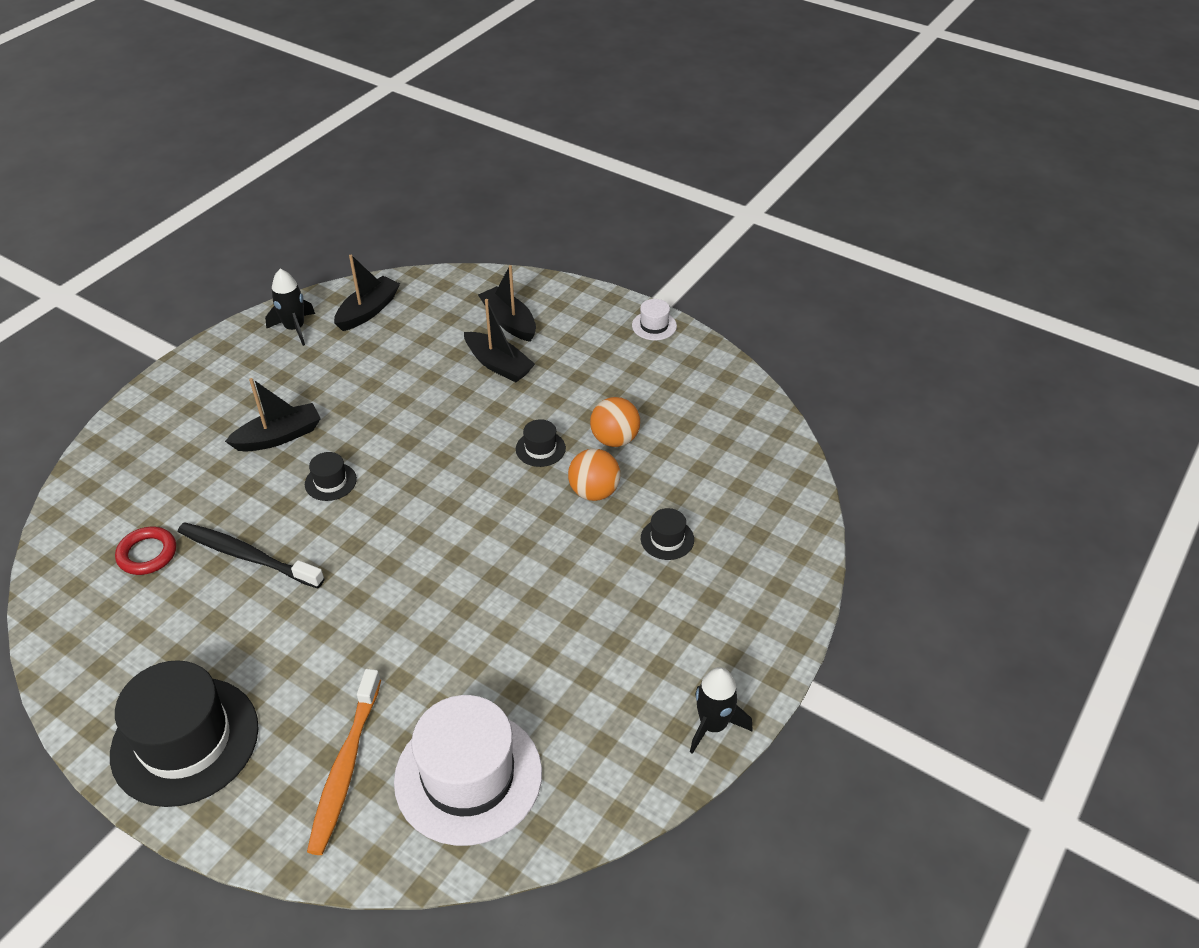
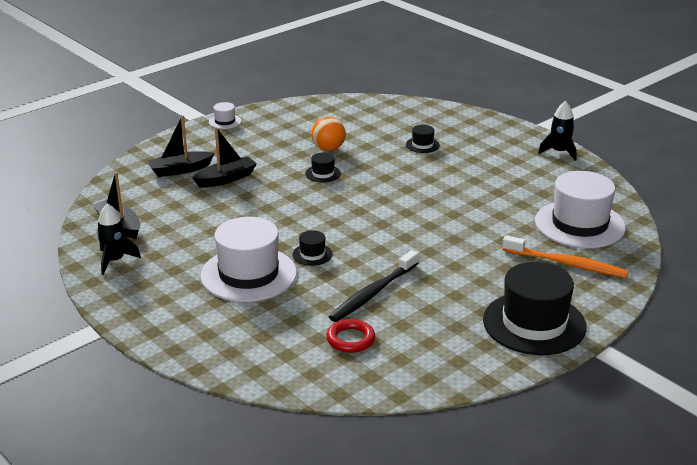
camera: 75 degrees left, 15 degrees down
(279, 436) = (248, 274): black boat -> white hat
(594, 492) = (372, 161): orange ball -> none

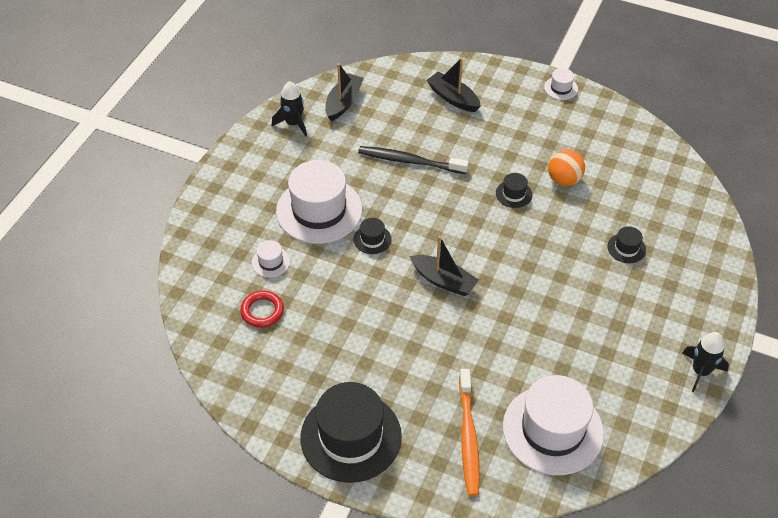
camera: 65 degrees right, 20 degrees up
(226, 179) = (458, 133): black boat -> black boat (443, 281)
(290, 319) = (270, 262): none -> white hat
(373, 293) = (336, 302): black toothbrush -> black toothbrush (410, 161)

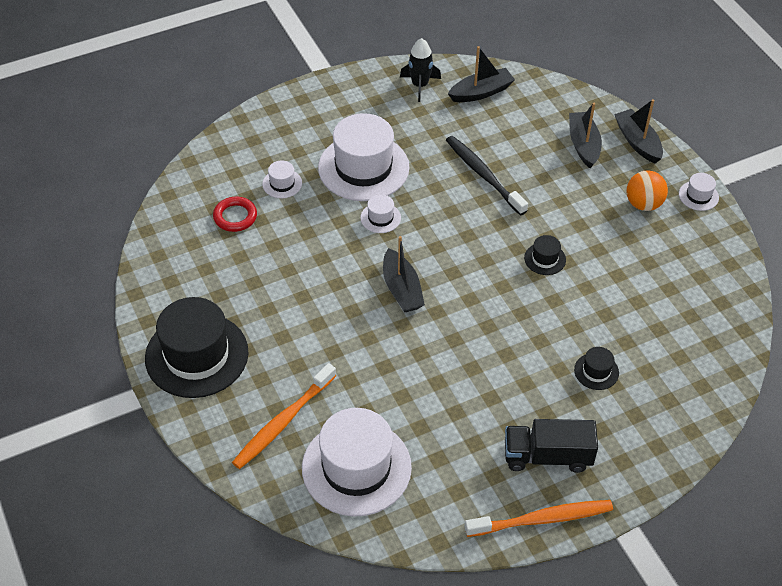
camera: 40 degrees right, 0 degrees up
(372, 239) = (380, 218): black hat -> white hat
(485, 75) = (637, 142): none -> black boat
(564, 180) = (606, 276): orange ball -> orange ball (643, 204)
(659, 327) = (547, 456): none -> black truck
(701, 371) = (542, 519): black rocket -> orange toothbrush

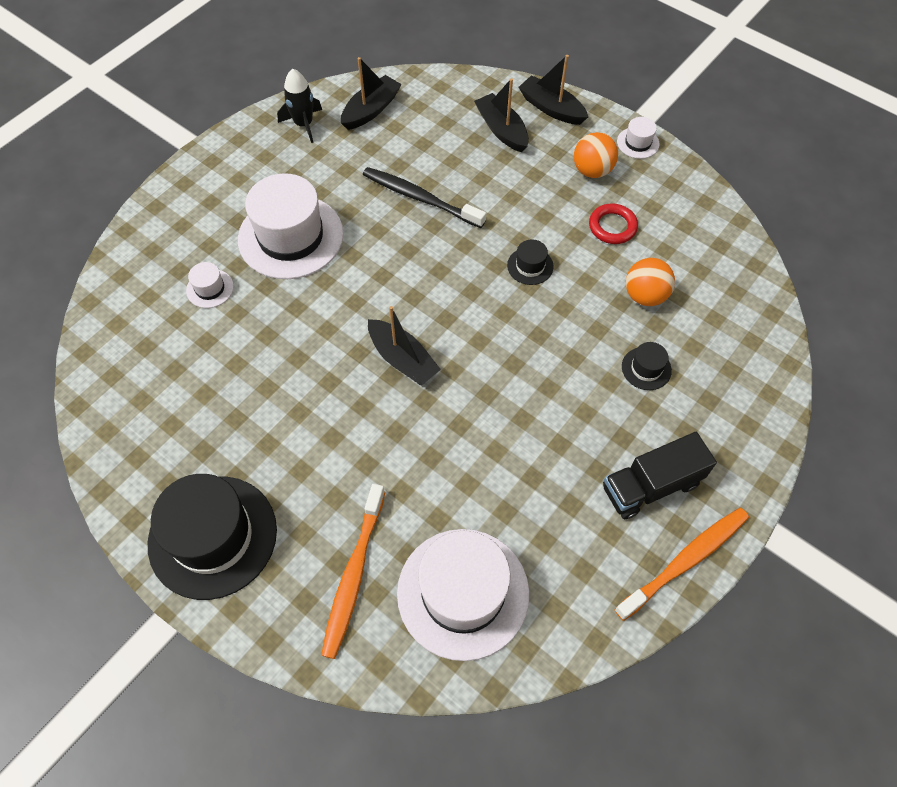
camera: 25 degrees left, 10 degrees up
(235, 217) = (175, 348): red ring -> red ring (612, 226)
(380, 218) = (338, 286): white hat -> none
(629, 317) = (645, 295): none -> orange ball

